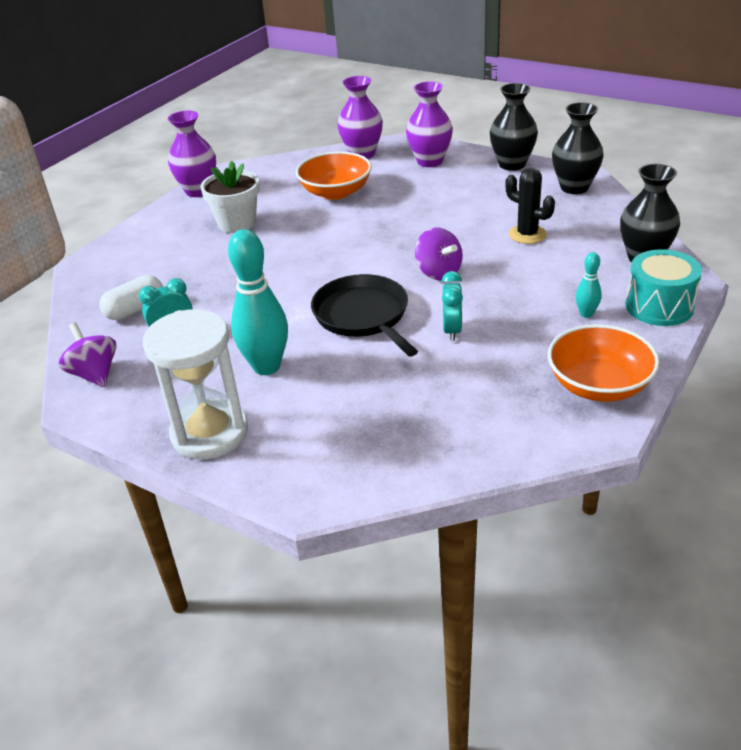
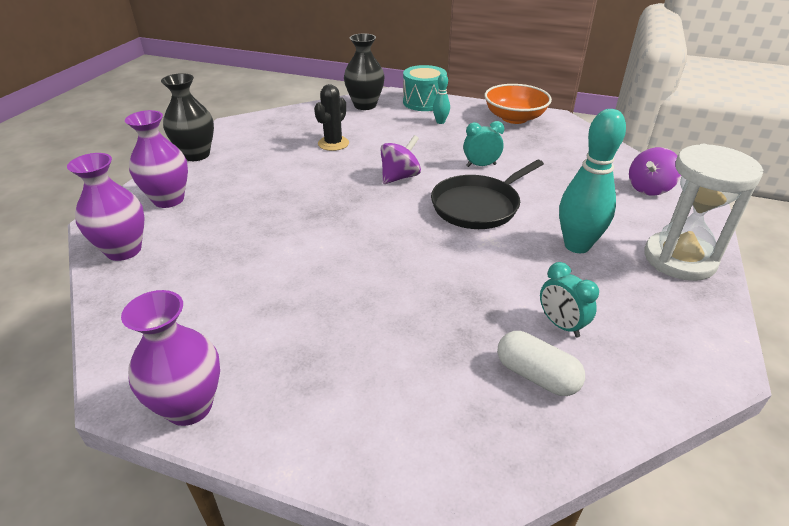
camera: 105 degrees left, 0 degrees up
(94, 374) = (670, 370): purple spinning top -> purple spinning top (649, 188)
(237, 223) = (305, 330): white flower pot -> none
(335, 192) = (230, 256): orange bowl -> none
(574, 187) = (253, 128): black vase -> none

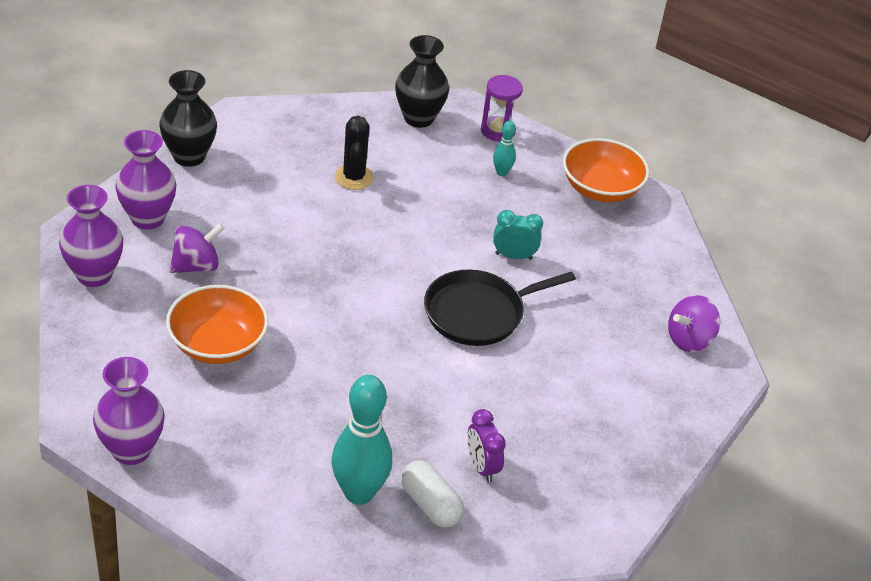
camera: 10 degrees right, 5 degrees up
(259, 280) = (217, 344): none -> orange bowl
(333, 143) = (354, 177): black cactus -> black cactus turned 45 degrees counterclockwise
(400, 177) = (410, 250): purple spinning top -> purple spinning top (196, 266)
(424, 102) = (498, 131): turquoise drum -> purple hourglass
(561, 325) = (481, 467): turquoise clock -> purple clock
(577, 245) = (554, 390): turquoise bowling pin -> turquoise bowling pin (359, 493)
(679, 259) = (650, 433): white hourglass -> none

